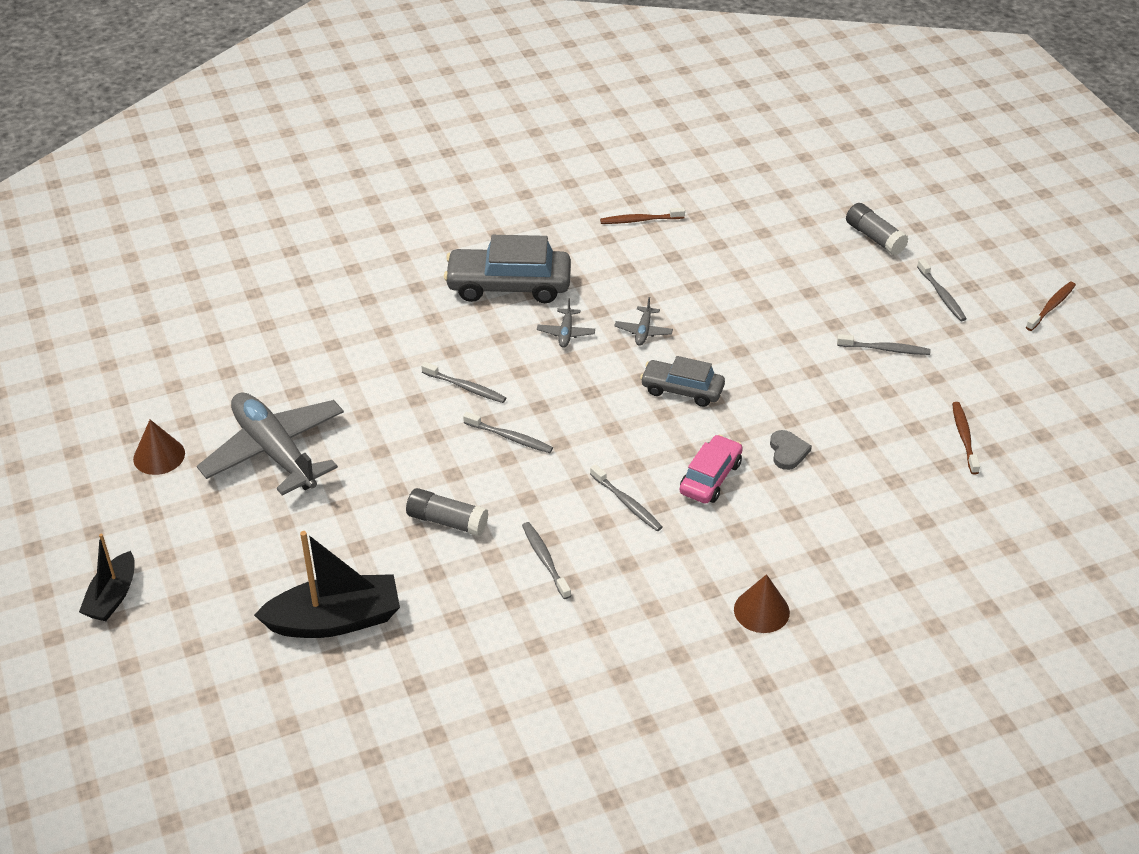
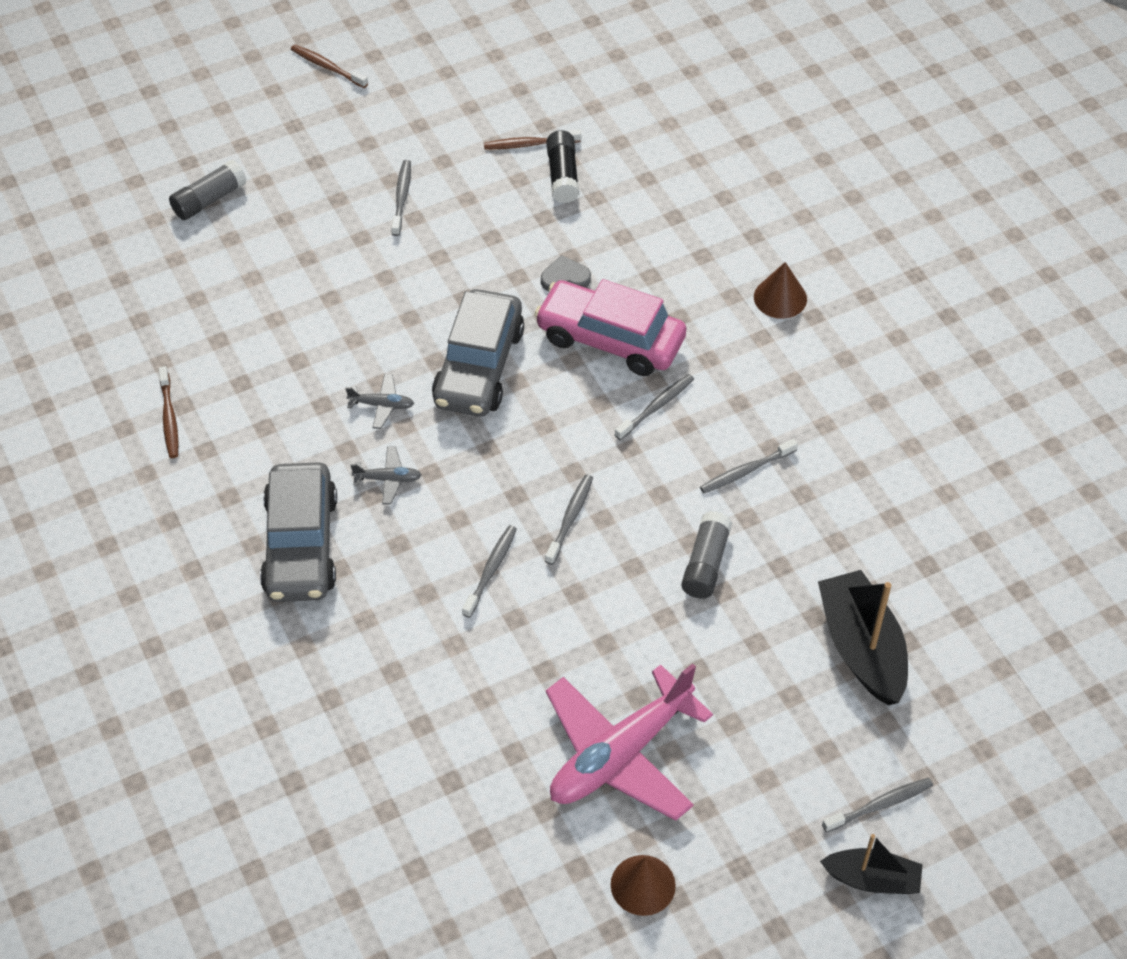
camera: 95 degrees left, 10 degrees up
(275, 452) = (620, 754): grey plane -> pink plane
(682, 390) = (479, 366): grey car -> grey car, size x1.63
(710, 478) = (610, 339): pink car -> pink car, size x1.63
(923, 458) = (563, 175): none -> black glue stick
(941, 295) = (311, 149): grey toothbrush -> grey toothbrush (880, 805)

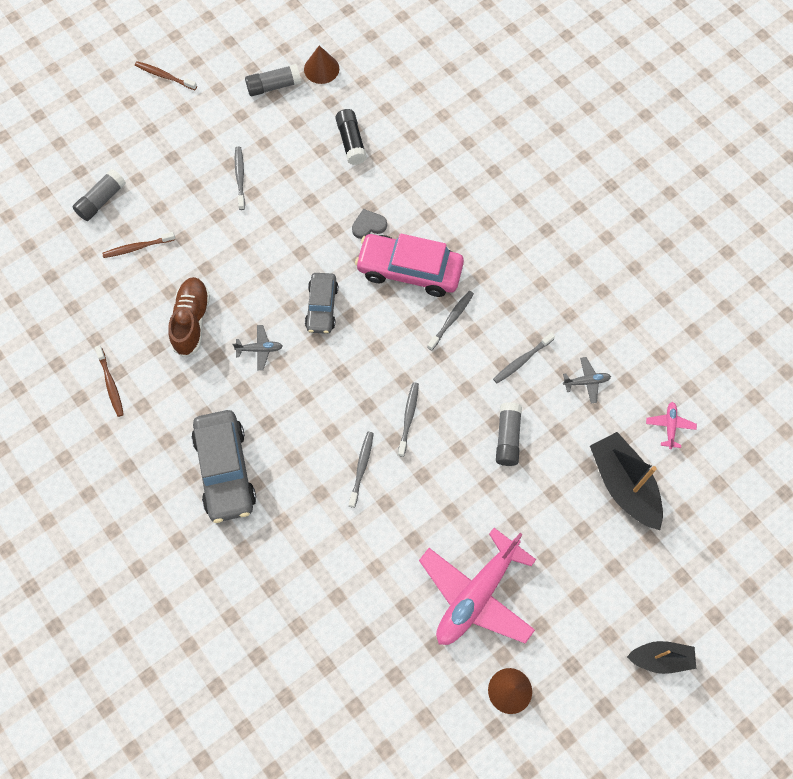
camera: 10 degrees left, 15 degrees up
(296, 358) = (191, 321): none -> brown shoe
(388, 479) = (276, 408): grey plane -> grey plane (586, 382)
(471, 97) = (273, 86): none -> grey glue stick
(479, 366) = (322, 307): grey car -> grey car, size x0.61
(529, 144) = (323, 119): brown toothbrush -> brown toothbrush (137, 247)
(780, 298) = (521, 218): brown cone -> brown cone (321, 69)
(880, 805) = (656, 602): grey toothbrush -> none
(943, 584) = (670, 426): none -> pink plane

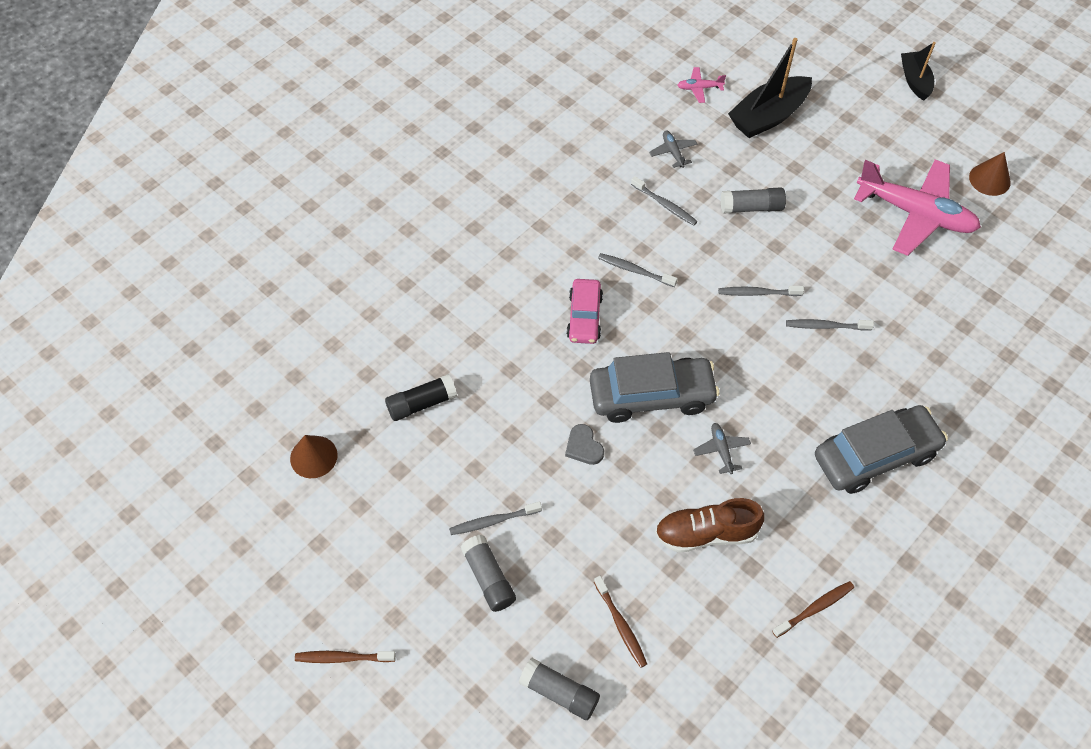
camera: 100 degrees left, 10 degrees down
(164, 76) = (343, 658): brown toothbrush -> brown toothbrush turned 75 degrees clockwise
(273, 86) = (346, 509): grey glue stick -> grey glue stick (488, 578)
(322, 307) = (651, 396): grey car -> grey car, size x1.63
(368, 225) = (535, 366): grey heart -> grey heart (583, 447)
(409, 270) = (584, 317): pink car -> pink car, size x0.61

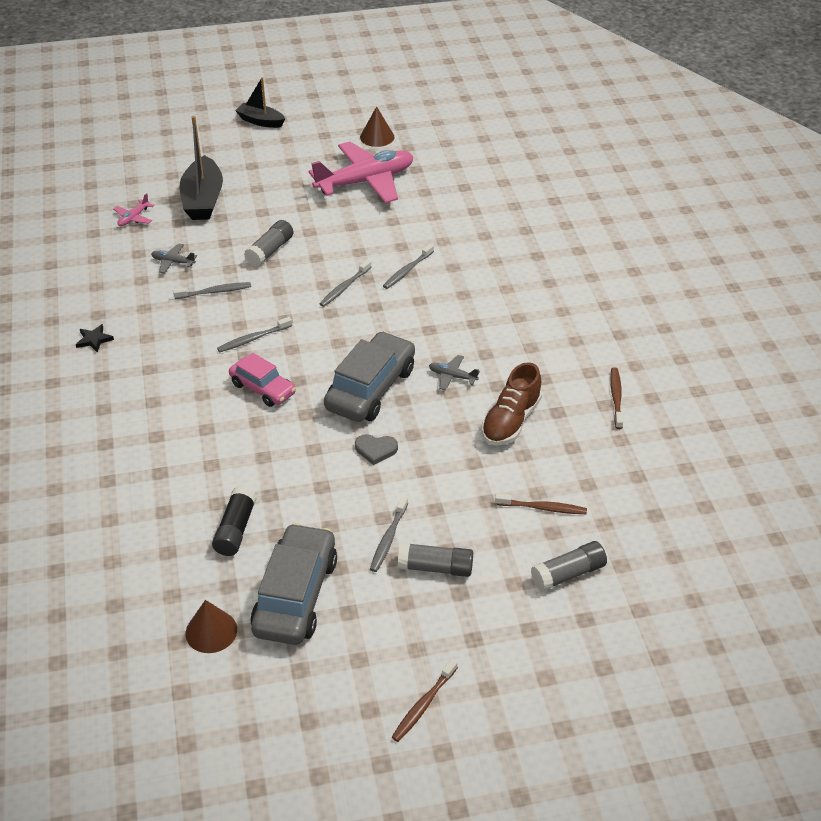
camera: 55 degrees left, 15 degrees down
(540, 167) = (94, 340): none -> black star
(875, 455) = (529, 305): grey car -> grey car (295, 595)

